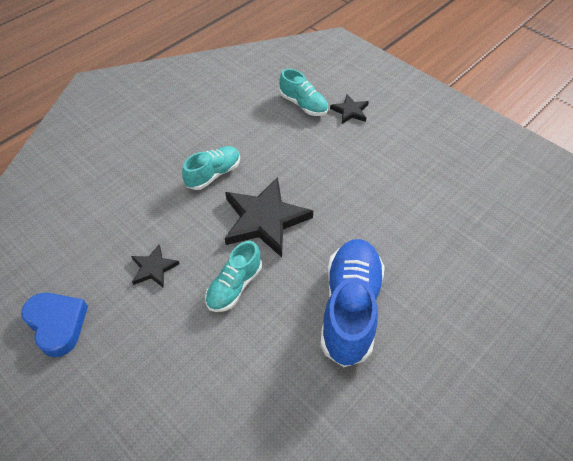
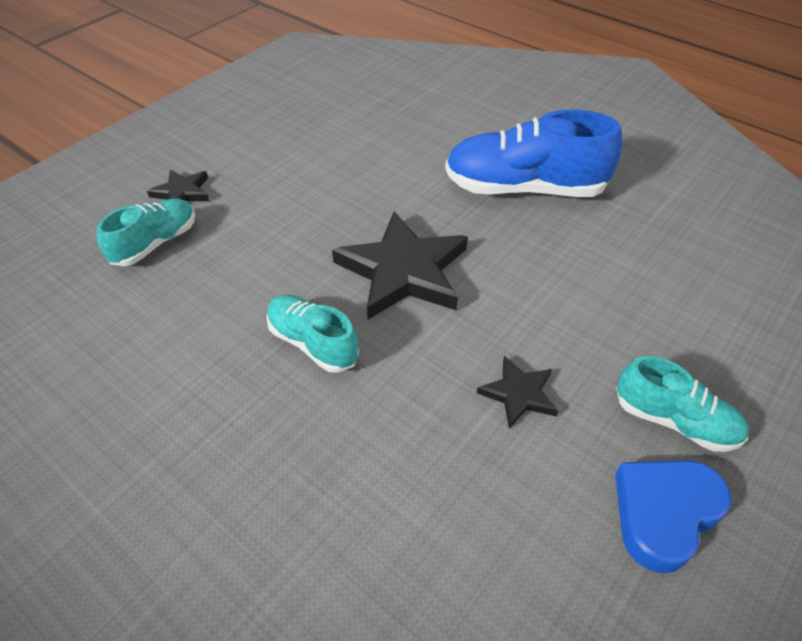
camera: 95 degrees left, 5 degrees down
(234, 286) = (523, 292): turquoise shoe -> turquoise shoe (674, 421)

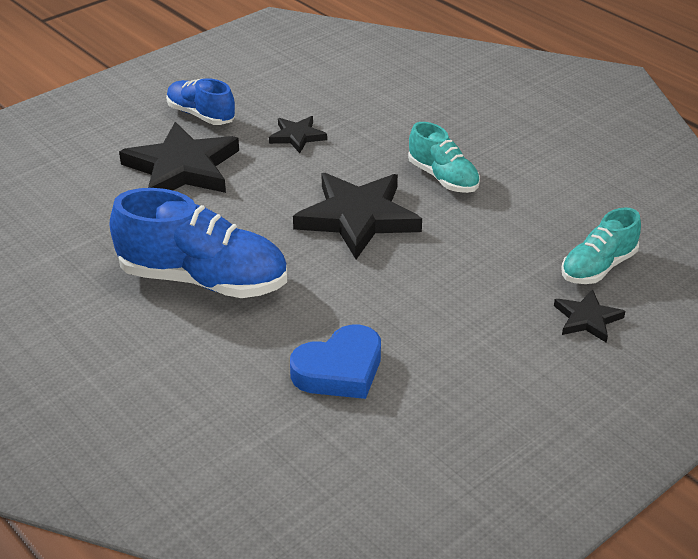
camera: 170 degrees left, 10 degrees down
(631, 316) = (182, 168): none -> black star
(664, 514) = (241, 84): blue heart -> blue heart (339, 370)
(674, 421) = (201, 115): turquoise shoe -> blue shoe

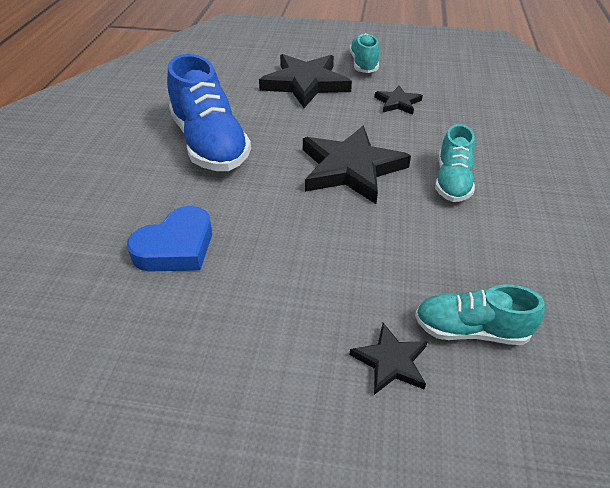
camera: 50 degrees right, 5 degrees up
(201, 115) = (363, 64): blue shoe -> turquoise shoe
(339, 370) = (176, 247): blue heart -> blue heart turned 60 degrees counterclockwise

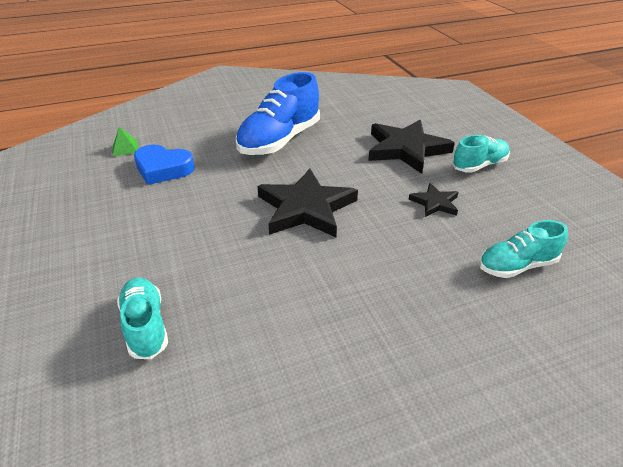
camera: 60 degrees right, 5 degrees down
(80, 272) = (125, 148): none -> green pyramid
(390, 361) = (97, 291): black star -> none
(452, 181) = (337, 268): turquoise shoe -> turquoise shoe (517, 266)

